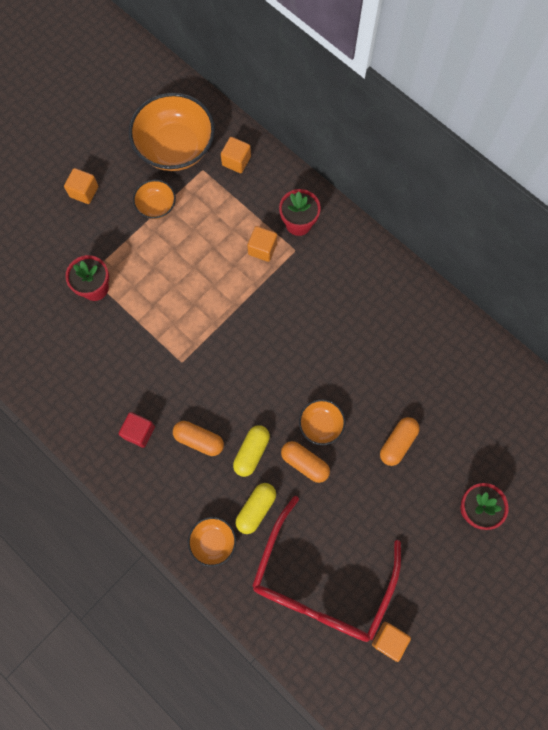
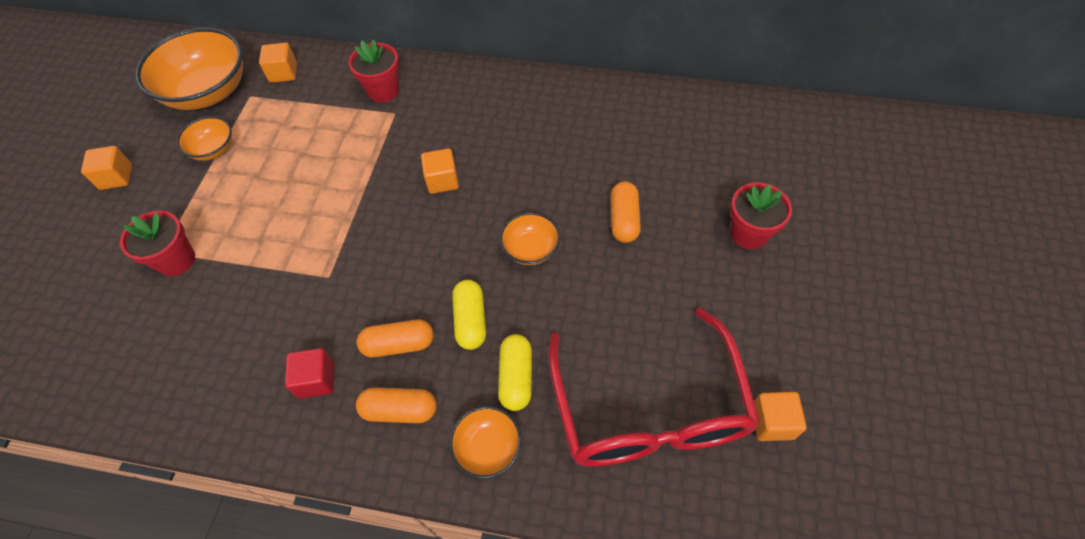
camera: 30 degrees left, 15 degrees down
(262, 249) = (358, 129): orange cube -> orange cube (442, 181)
(305, 463) = (539, 296): orange capsule -> orange capsule (400, 410)

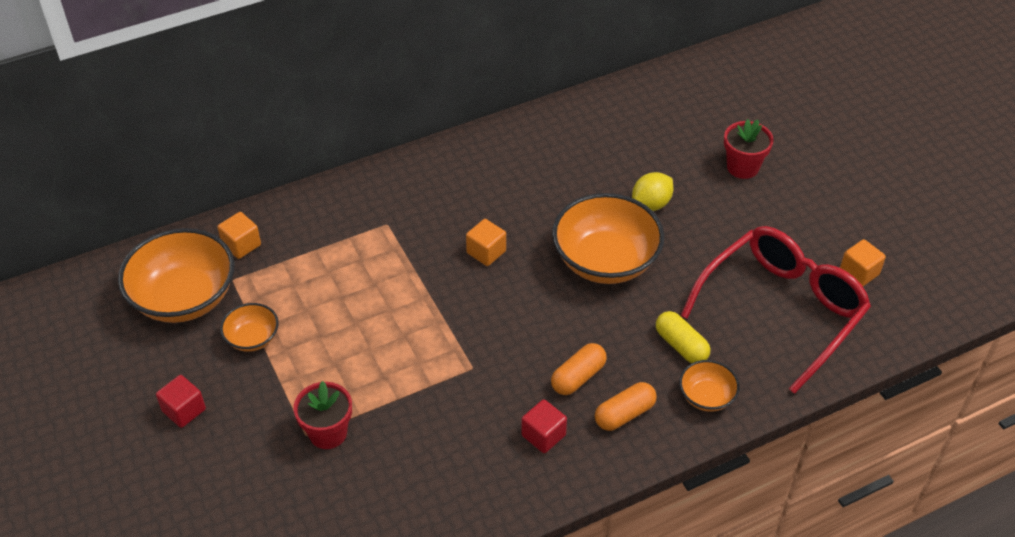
camera: 40 degrees left, 10 degrees down
(116, 177) = (184, 410): orange cube -> red cube
(383, 91) = (356, 212): red flower pot -> none
(470, 320) = (612, 331): yellow capsule -> none
(530, 249) = (605, 261): orange bowl -> orange bowl, size x2.01
(624, 219) = (651, 204): orange capsule -> yellow lemon
(648, 408) = (781, 310): red glasses -> red glasses turned 90 degrees counterclockwise

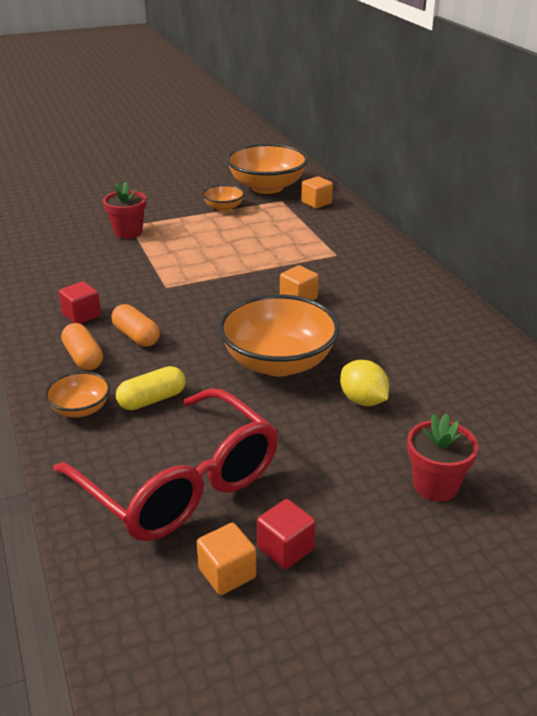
camera: 95 degrees right, 15 degrees down
(184, 410) = (168, 190): red cube -> red cube (285, 548)

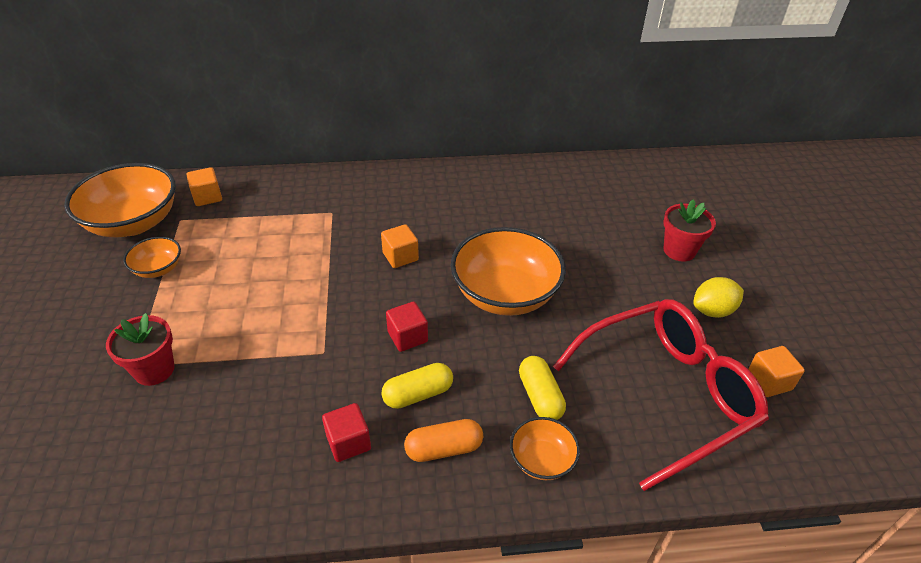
camera: 75 degrees left, 10 degrees up
(136, 336) = (418, 394): orange capsule -> yellow capsule
(285, 548) = (742, 343): red cube -> red cube (407, 337)
(363, 400) = (574, 258): yellow lemon -> yellow lemon (712, 311)

